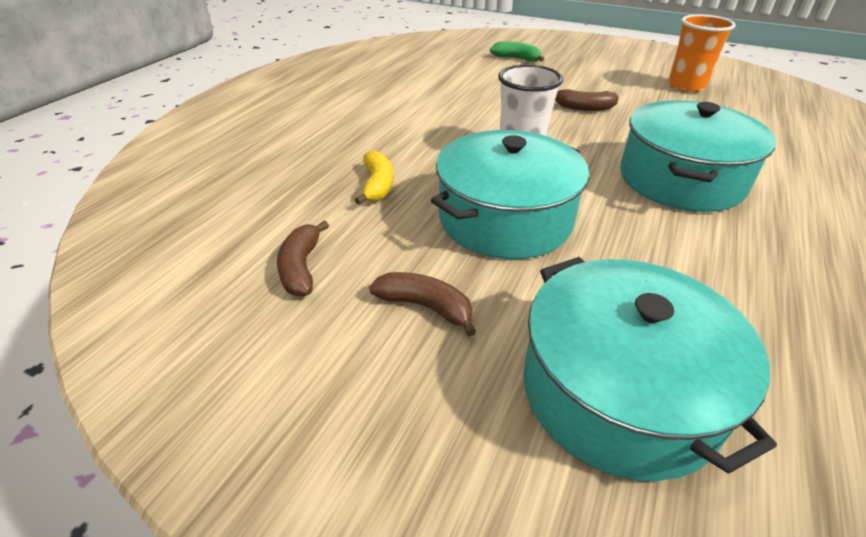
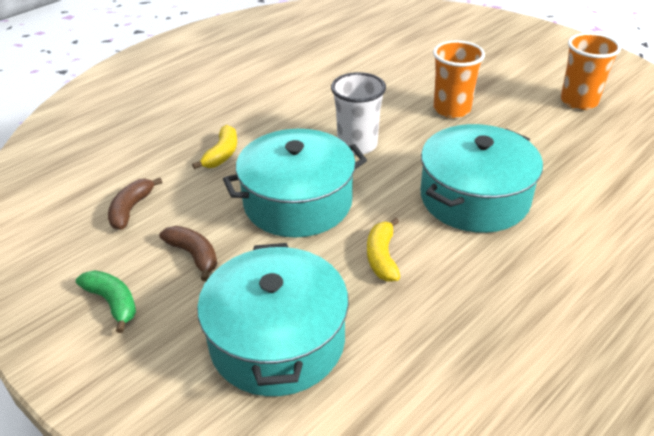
camera: 20 degrees right, 0 degrees up
(516, 59) = (434, 43): green banana -> green banana (113, 302)
(583, 108) = (452, 109): brown banana -> orange cup
(648, 257) = (382, 257): none -> yellow banana

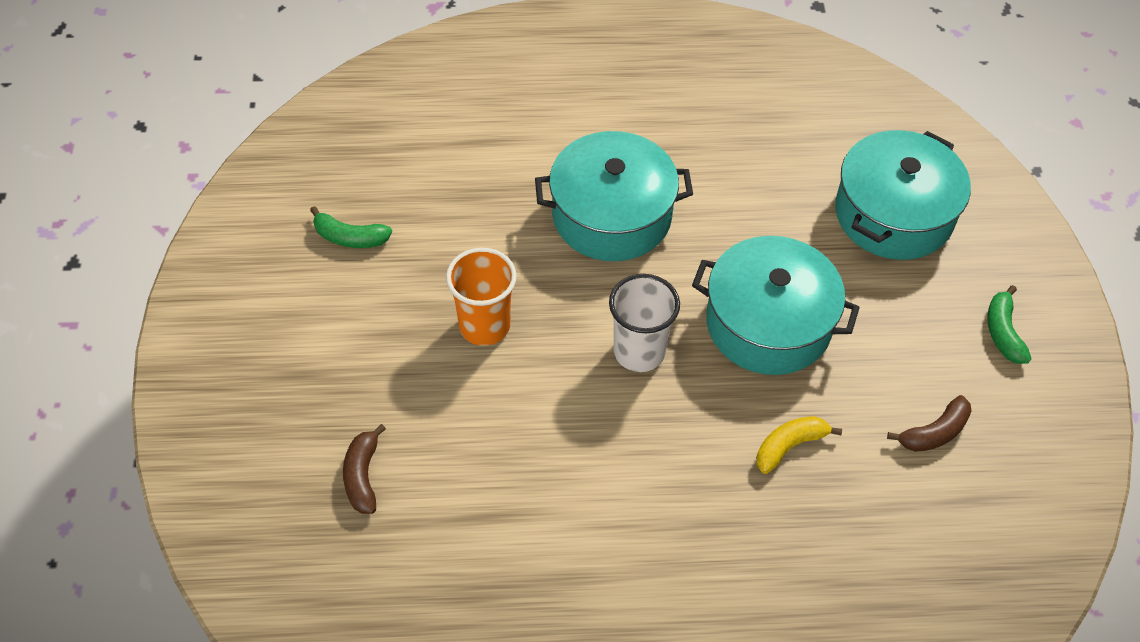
camera: 140 degrees left, 15 degrees up
(194, 255) = (907, 332): brown banana -> brown banana (362, 476)
(382, 257) = (752, 220): yellow banana -> none
(579, 101) = (350, 237): orange cup -> green banana

